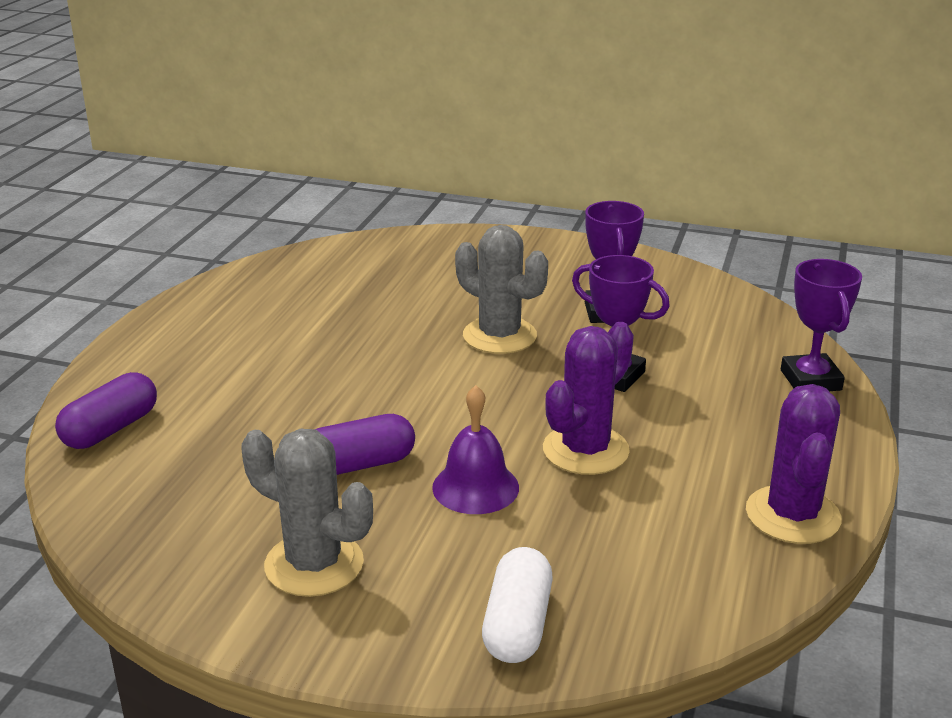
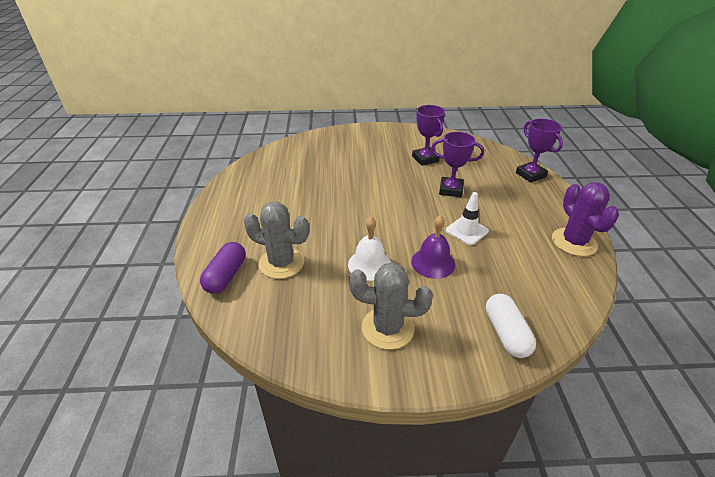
camera: 20 degrees left, 10 degrees up
(358, 465) = (369, 264): purple capsule -> white bell
(499, 336) = (386, 180): grey cactus -> grey cactus (281, 263)
(585, 450) = (467, 231): purple cactus -> white traffic cone

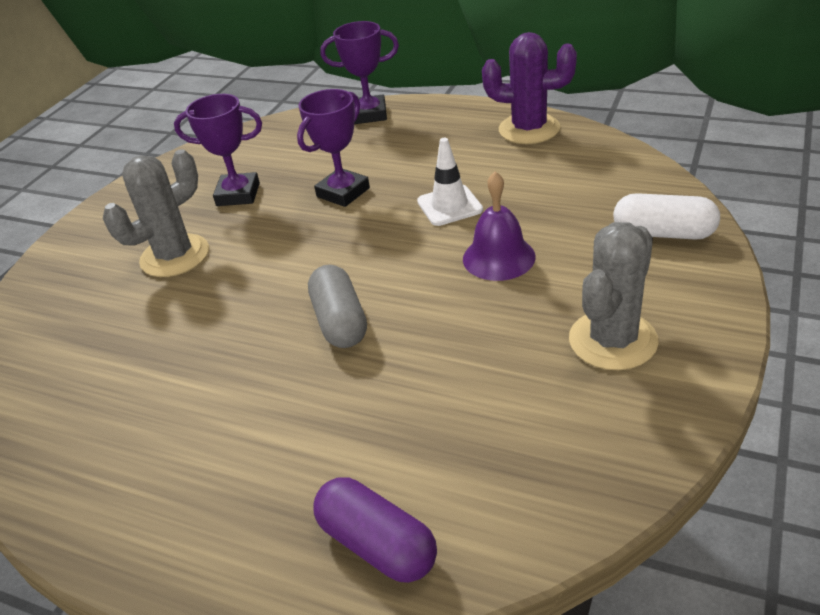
camera: 60 degrees left, 0 degrees up
(281, 263) = (391, 444): grey cactus -> grey cactus (175, 256)
(352, 222) = (340, 321): none -> grey capsule
(369, 264) = (463, 326): white bell -> none

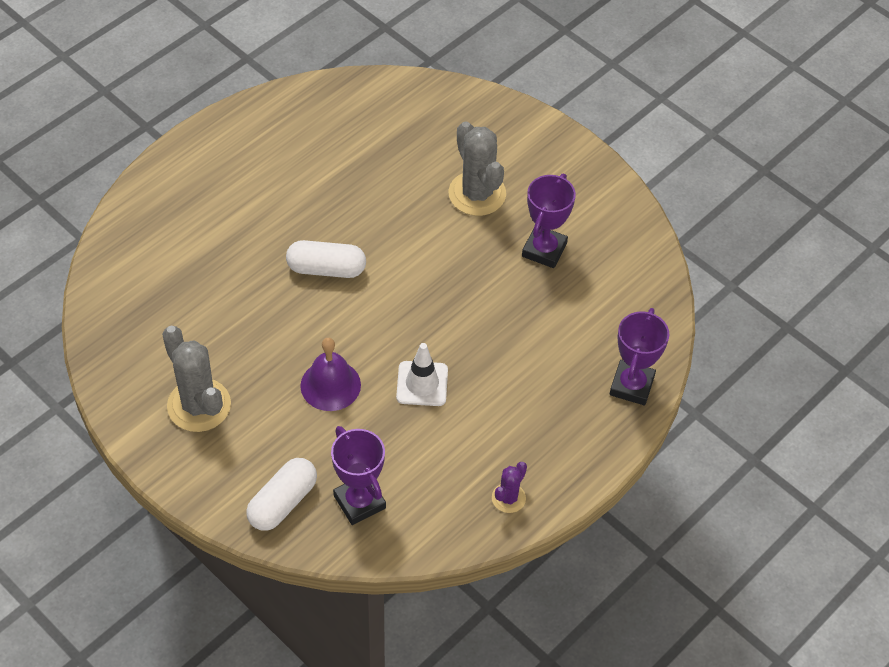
camera: 105 degrees right, 15 degrees up
(340, 321) = (326, 269): grey capsule -> white capsule
(343, 192) = (495, 320): purple trophy -> purple trophy (359, 502)
(377, 544) = (140, 232): purple capsule -> none
(529, 129) = (508, 498): purple cactus -> purple cactus, size x0.52

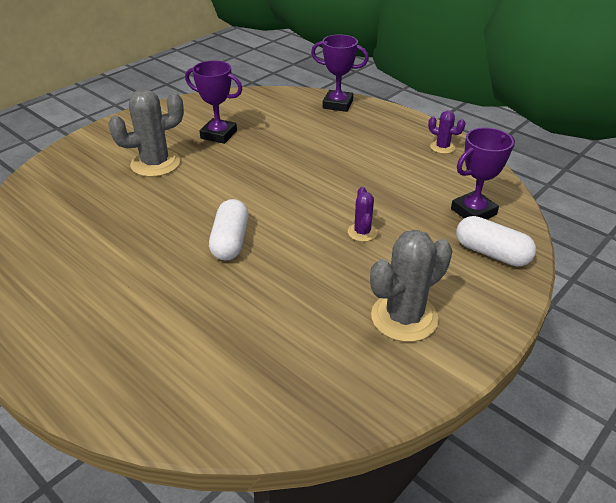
camera: 90 degrees left, 15 degrees down
(330, 385) = (362, 232): purple bell -> purple cactus
(422, 384) = (351, 185): white traffic cone -> none

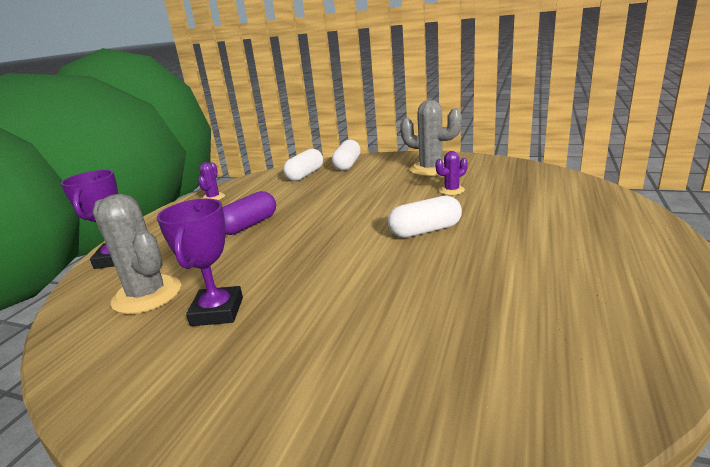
camera: 110 degrees left, 15 degrees down
(155, 164) = (324, 331): grey cactus -> grey cactus (147, 295)
(344, 158) = (249, 225): none -> purple capsule
(362, 232) = (360, 194): purple cactus -> purple cactus (451, 190)
(473, 212) = (305, 175): purple trophy -> white capsule

